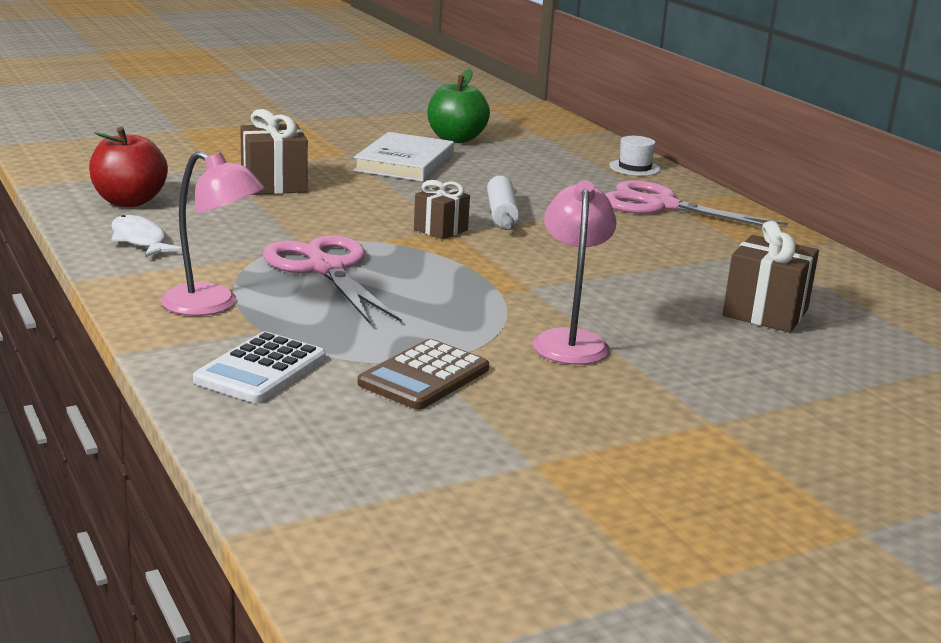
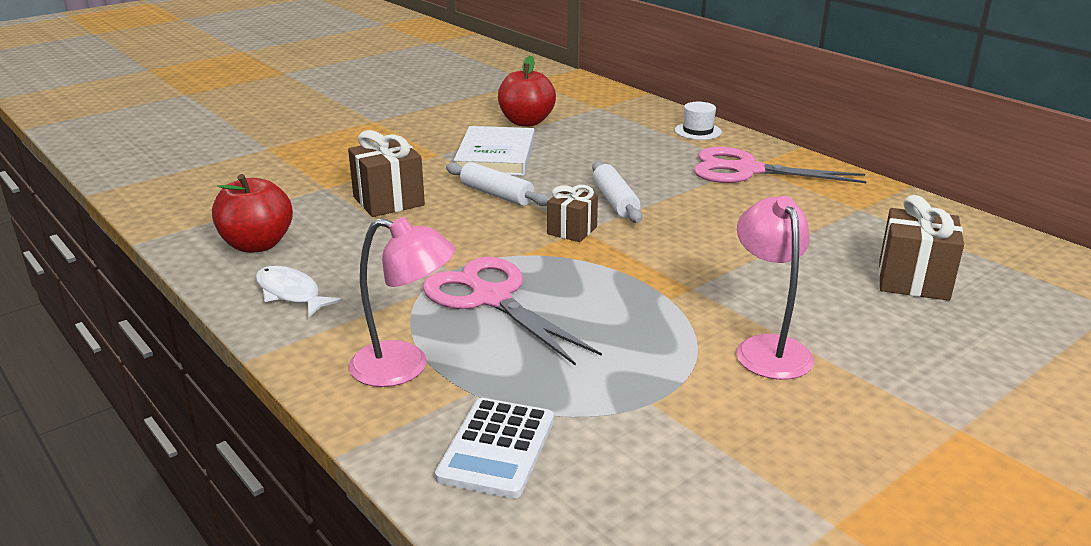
camera: 10 degrees left, 5 degrees up
(384, 193) = (497, 194): none -> white rolling pin
(424, 376) = (662, 424): brown calculator -> none
(456, 139) = (526, 122): green apple -> red apple

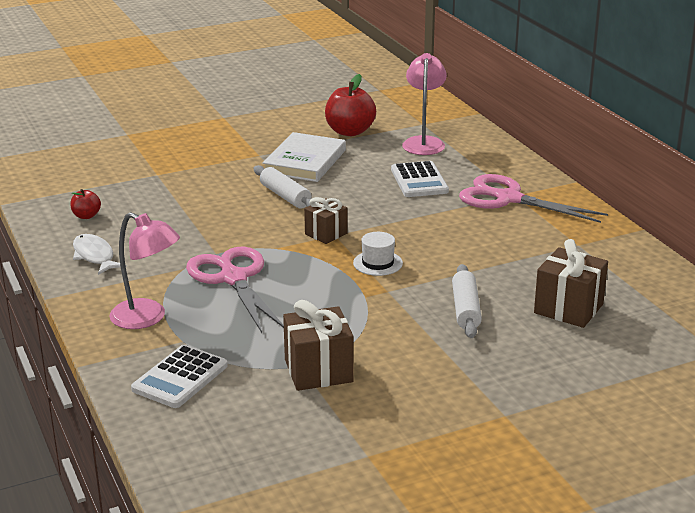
camera: 15 degrees right, 0 degrees up
(257, 245) = (86, 216): red apple -> red apple, size x0.51
(388, 201) = (198, 192): brown gift -> brown gift (318, 371)
(615, 201) = (376, 213): white rolling pin -> white rolling pin (465, 309)
(637, 162) = (419, 180): none -> white calculator
(698, 131) = (494, 156): white hat -> white hat (378, 263)
(768, 348) = (411, 342): pink lamp -> pink lamp (424, 142)

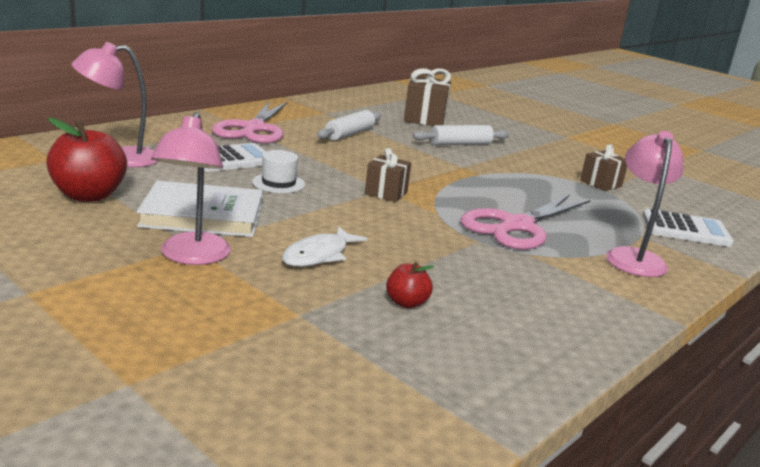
camera: 115 degrees left, 5 degrees down
(86, 216) = (477, 346): red apple -> red apple (406, 303)
(95, 256) = (567, 313): white fish -> white fish (319, 255)
(243, 154) = (192, 257): none -> pink lamp
(285, 196) = (313, 218): white rolling pin -> white rolling pin (349, 134)
(318, 371) = (600, 183): brown gift -> brown gift, size x0.64
(378, 263) = (421, 171): white hat -> white hat (278, 183)

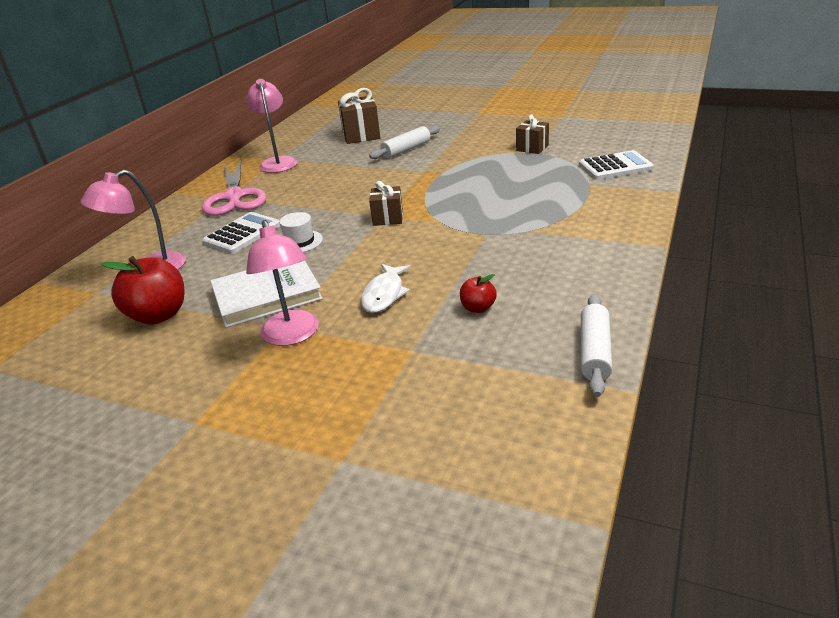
camera: 15 degrees left, 10 degrees up
(349, 134) = (314, 172): white rolling pin -> white rolling pin (594, 352)
(516, 226) = (502, 210): pink scissors -> none
(633, 257) = (598, 204): pink lamp -> pink lamp (278, 162)

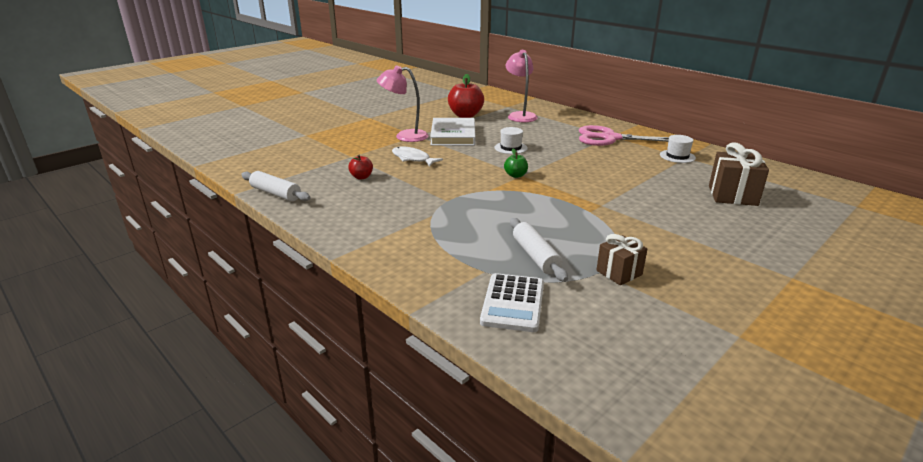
camera: 110 degrees right, 5 degrees down
(242, 234) = (542, 136): white calculator -> none
(278, 162) = (677, 156): pink lamp -> white hat
(388, 218) = (515, 175): brown gift -> green apple
(406, 150) = (669, 208): white rolling pin -> white rolling pin (535, 256)

